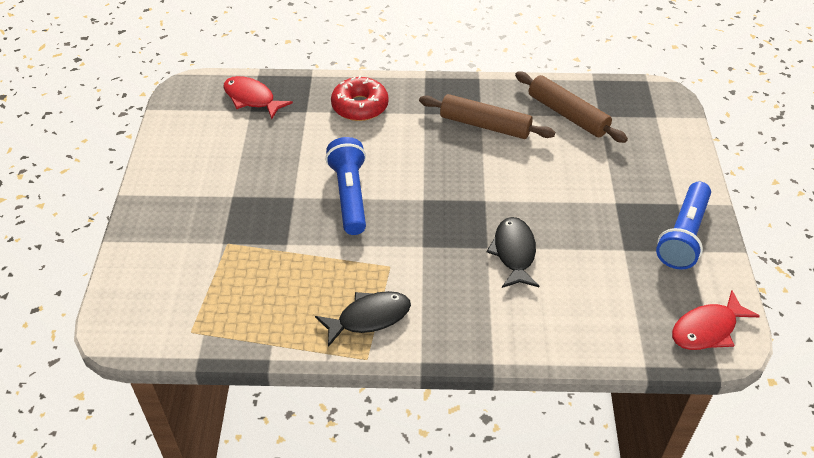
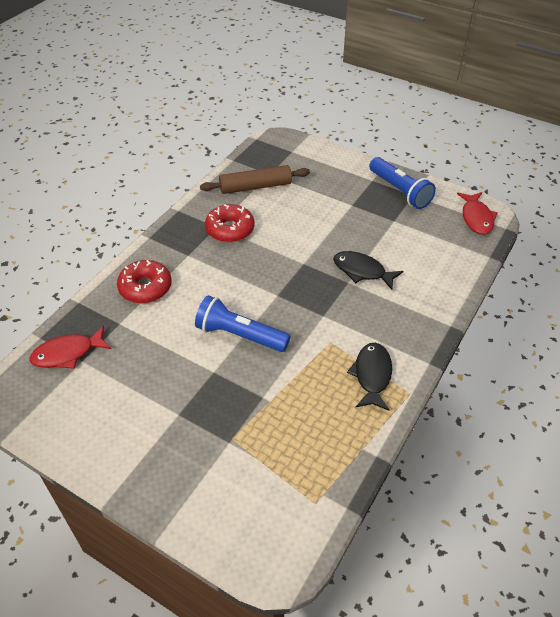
camera: 60 degrees left, 0 degrees up
(485, 125) = (230, 229): brown rolling pin -> red donut

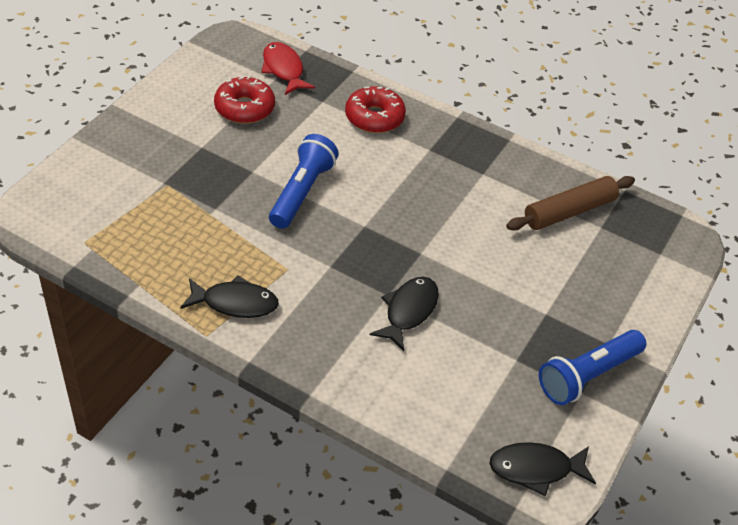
camera: 85 degrees right, 0 degrees up
(230, 229) = (478, 185): red donut -> red donut (244, 108)
(255, 186) = (569, 211): brown rolling pin -> brown rolling pin turned 75 degrees clockwise
(476, 218) = (535, 469): red fish -> black fish

